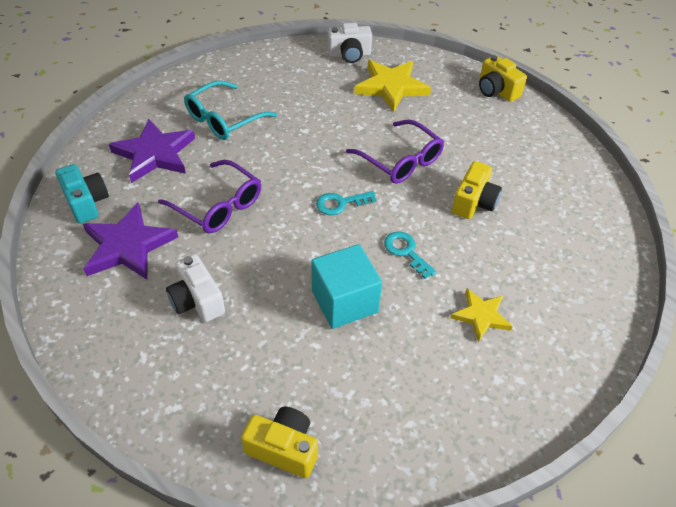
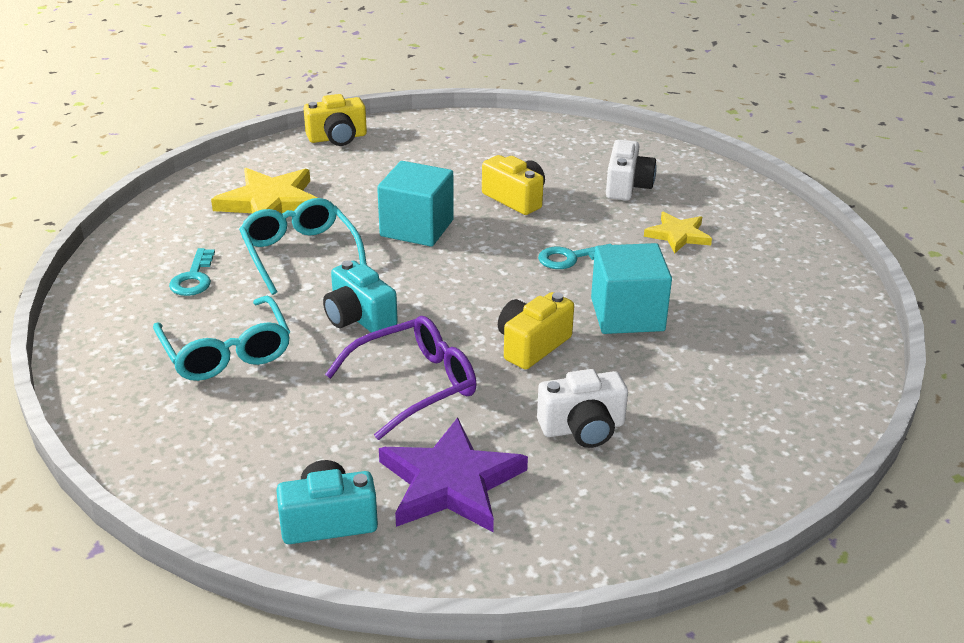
camera: 70 degrees left, 15 degrees down
(155, 154) = (258, 432): purple star -> none
(280, 162) = (359, 317): none -> turquoise camera
(284, 448) = (815, 394): yellow camera -> yellow camera (532, 345)
(338, 117) = (300, 254): none -> turquoise glasses
(340, 203) = (467, 285): turquoise key -> turquoise key (194, 278)
(349, 55) = (170, 218): white camera -> white camera (627, 186)
(400, 160) = (417, 228): purple glasses -> turquoise cube

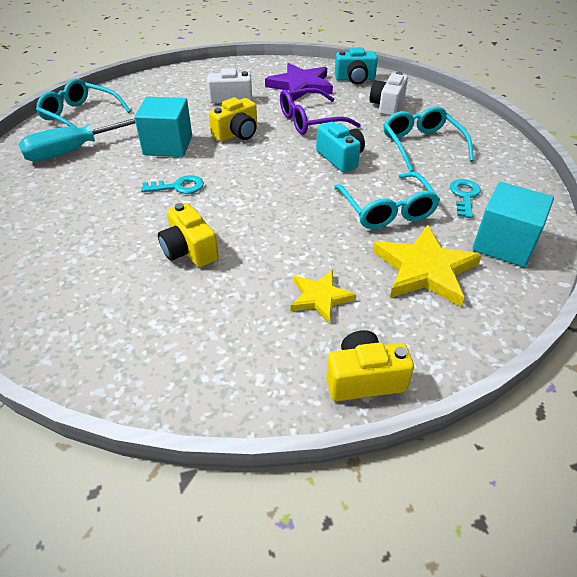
camera: 170 degrees left, 10 degrees up
(417, 228) = (289, 226): turquoise cube -> turquoise cube (504, 244)
(627, 186) = (75, 255): white camera -> white camera (387, 105)
(678, 235) = (81, 198): yellow star -> yellow star (320, 297)
(756, 294) = (75, 150): none -> turquoise screwdriver
(818, 356) = (81, 116): none -> turquoise glasses

